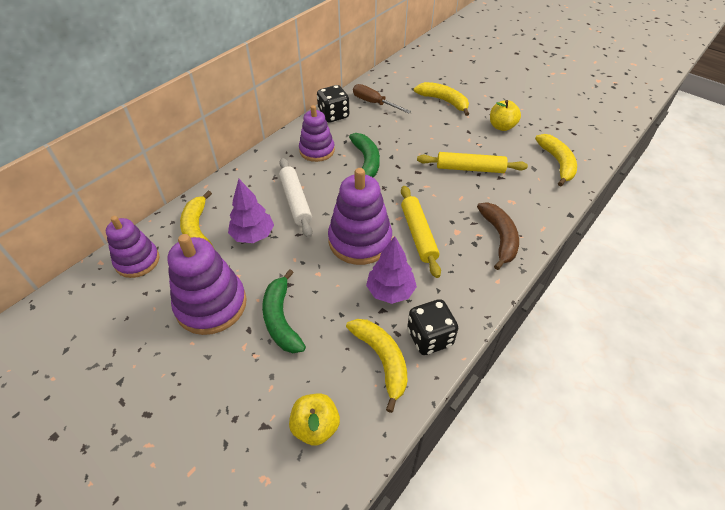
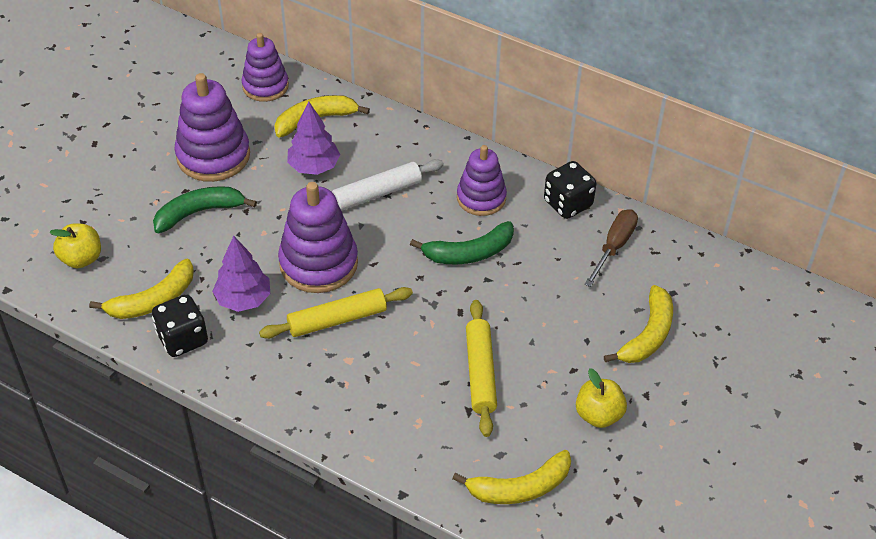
camera: 80 degrees right, 0 degrees up
(499, 237) = (344, 406): brown banana -> none

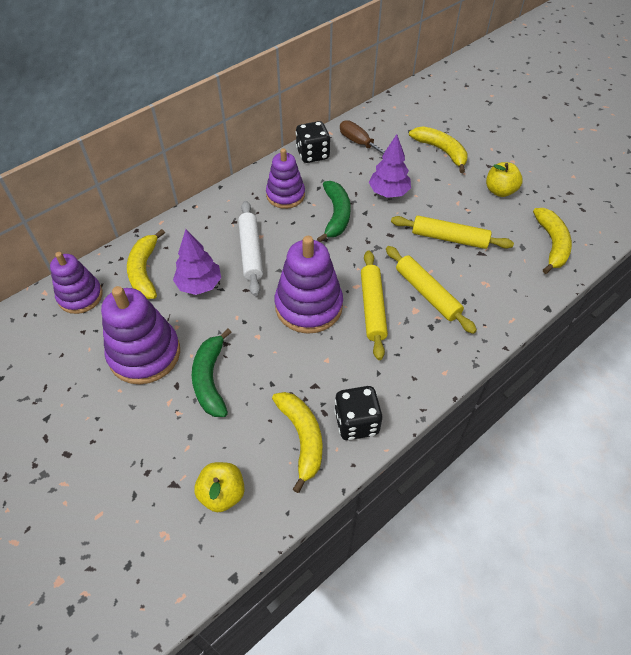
camera: 70 degrees left, 5 degrees up
(243, 299) = (328, 367): purple tree -> purple tree (389, 192)
(379, 366) = (427, 293): none -> yellow rolling pin

